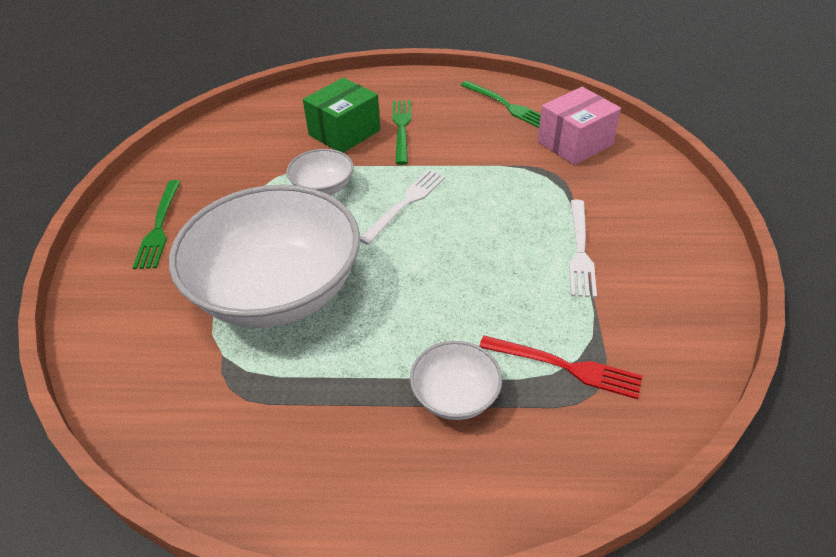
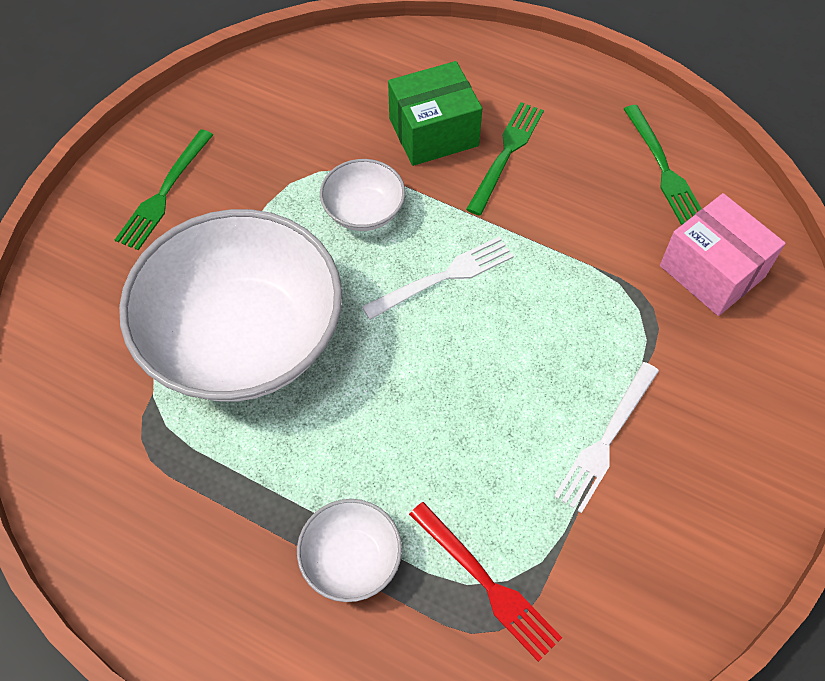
camera: 25 degrees right, 15 degrees up
(574, 143) = (712, 271): pink box -> pink box turned 60 degrees clockwise

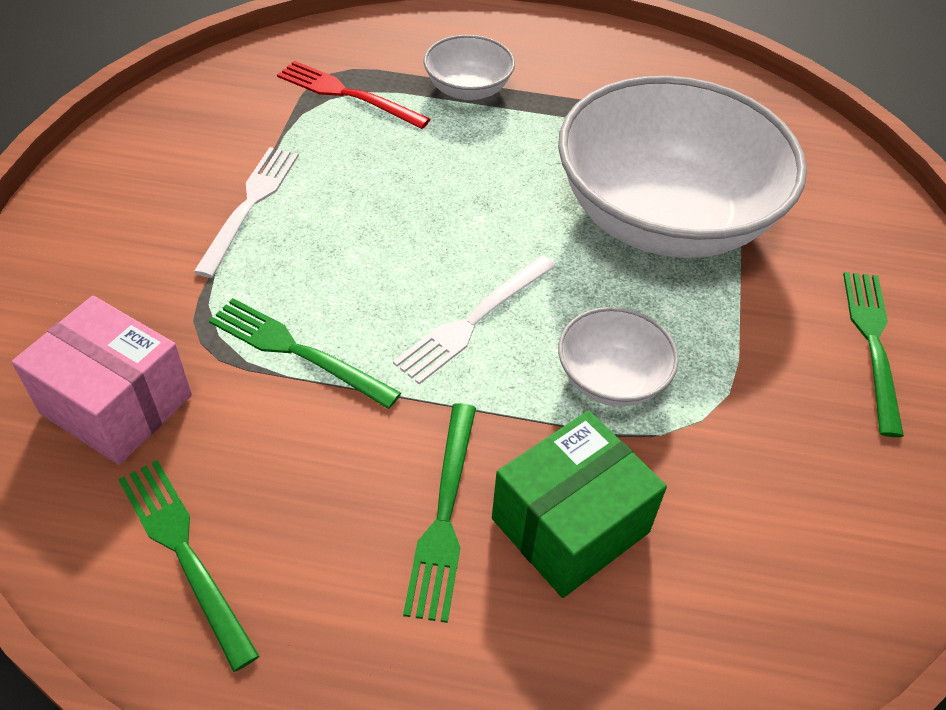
camera: 160 degrees right, 10 degrees down
(581, 283) = (297, 351): none -> green fork

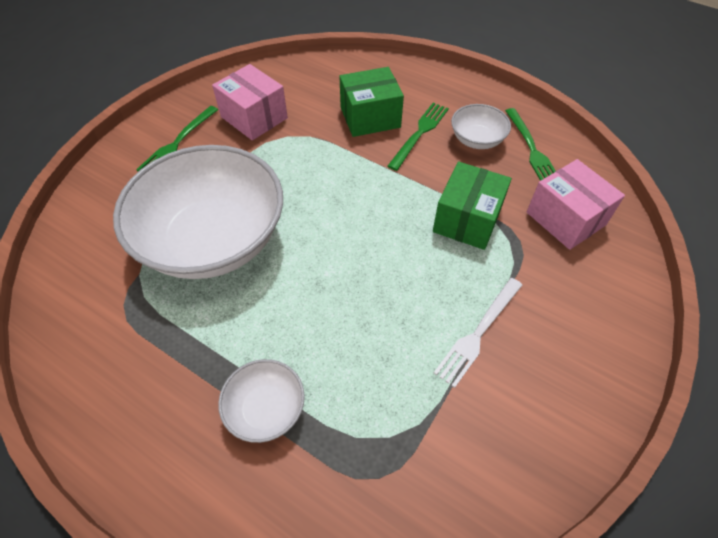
camera: 155 degrees left, 5 degrees up
(297, 351) = (467, 220): green fork -> green box
(347, 94) = (372, 438): red fork -> none
(473, 321) = (366, 209): white fork -> none
(611, 378) = (314, 163): white bowl -> white bowl (477, 139)
(798, 443) = (254, 117): none -> pink box

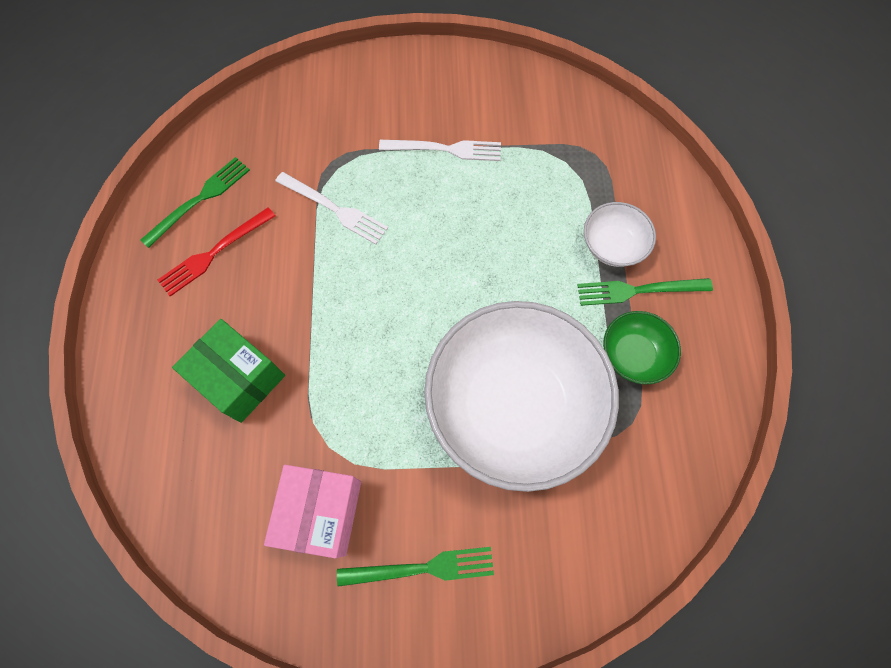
camera: 125 degrees left, 15 degrees up
(164, 346) = (633, 354): none -> green bowl
(419, 133) = (237, 311): green fork -> green fork (638, 290)
(467, 220) = (335, 209): green box -> white fork
(477, 139) = (214, 253): white bowl -> red fork
(565, 218) = (282, 139): pink box -> none

